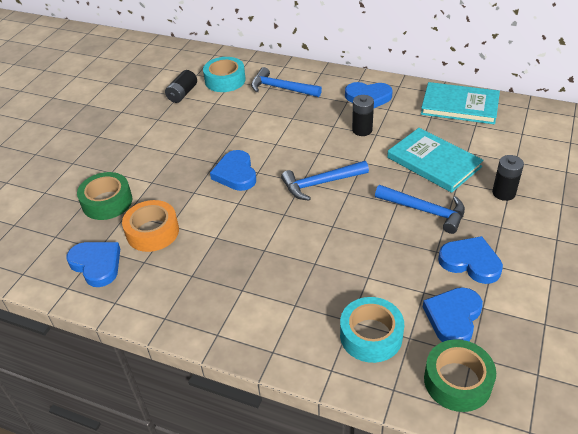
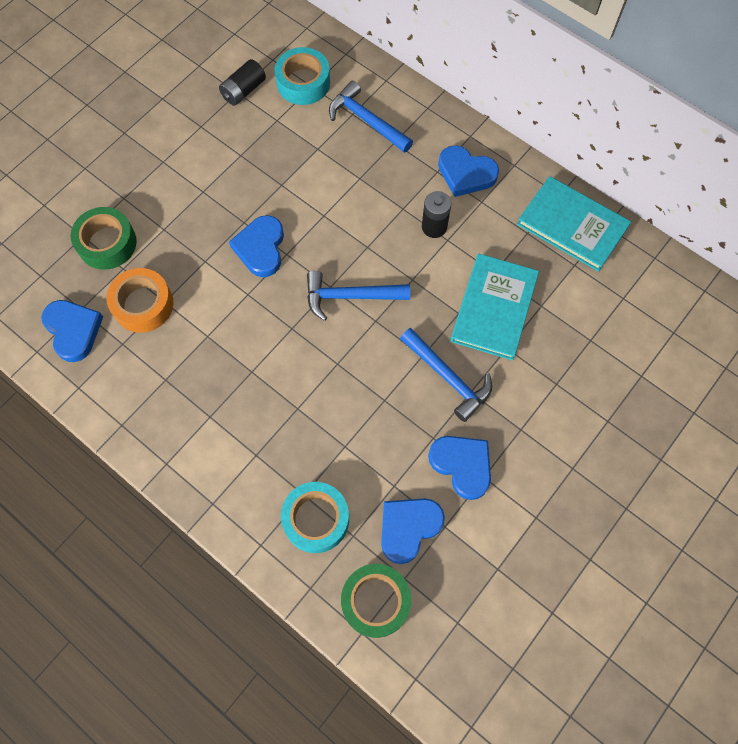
camera: 15 degrees right, 25 degrees up
(433, 162) = (493, 308): turquoise book -> turquoise book turned 45 degrees clockwise
(503, 193) = (550, 382): black battery -> none

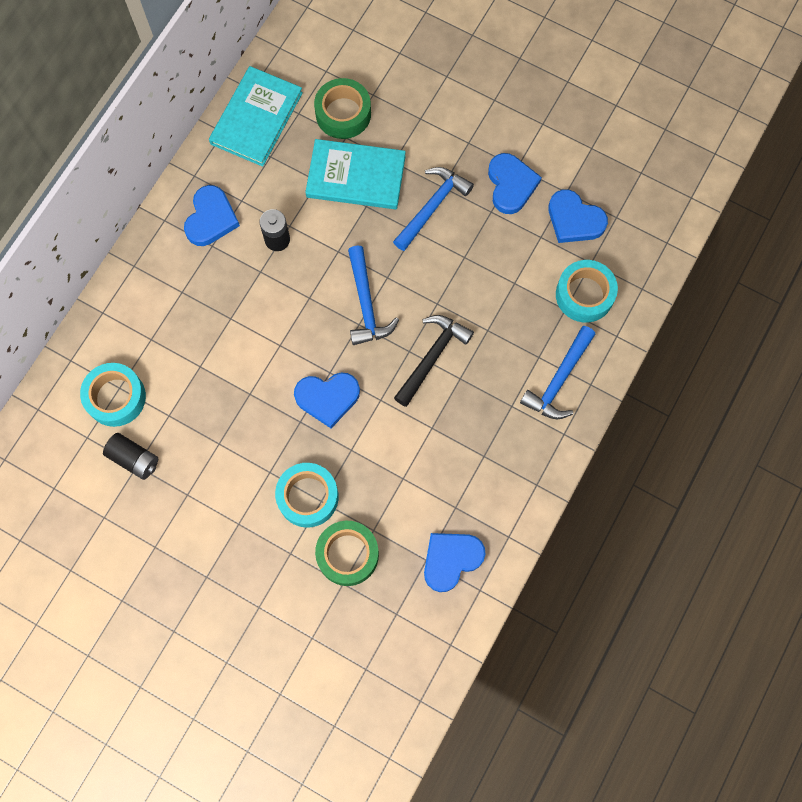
camera: 100 degrees left, 5 degrees up
(143, 305) = (410, 498): orange tape -> none
(170, 218) = (308, 497): none -> turquoise tape
(280, 349) = (432, 356): none -> black hammer
(366, 120) = (158, 323): blue hammer -> blue hammer (559, 380)
(375, 601) = (640, 236): green tape -> green tape (343, 113)
(462, 465) = (511, 185): blue heart -> blue heart turned 135 degrees clockwise

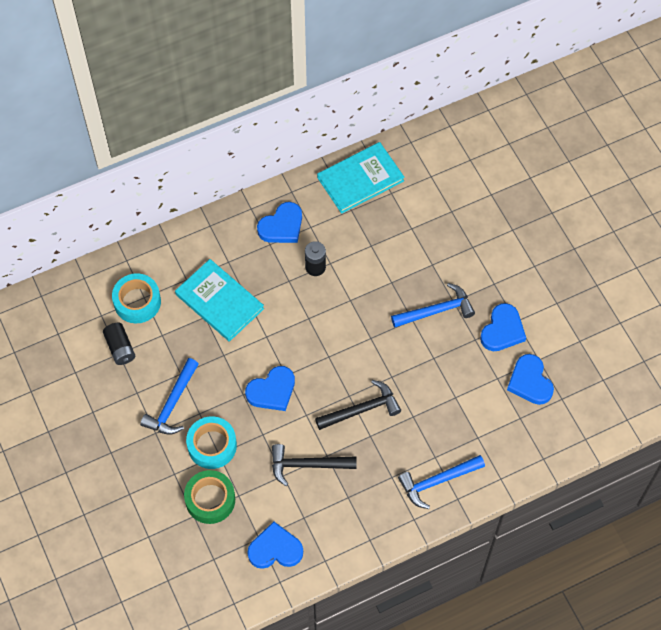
camera: 35 degrees right, 10 degrees down
(327, 398) = (272, 391): blue heart -> blue heart turned 60 degrees counterclockwise
(343, 113) = (421, 211): green tape -> none
(356, 177) = (399, 258): turquoise book -> turquoise book (219, 302)
(366, 304) = (343, 346): blue hammer -> blue hammer (172, 404)
(419, 451) = (307, 465): none -> black hammer
(584, 295) = (498, 436): turquoise tape -> none

